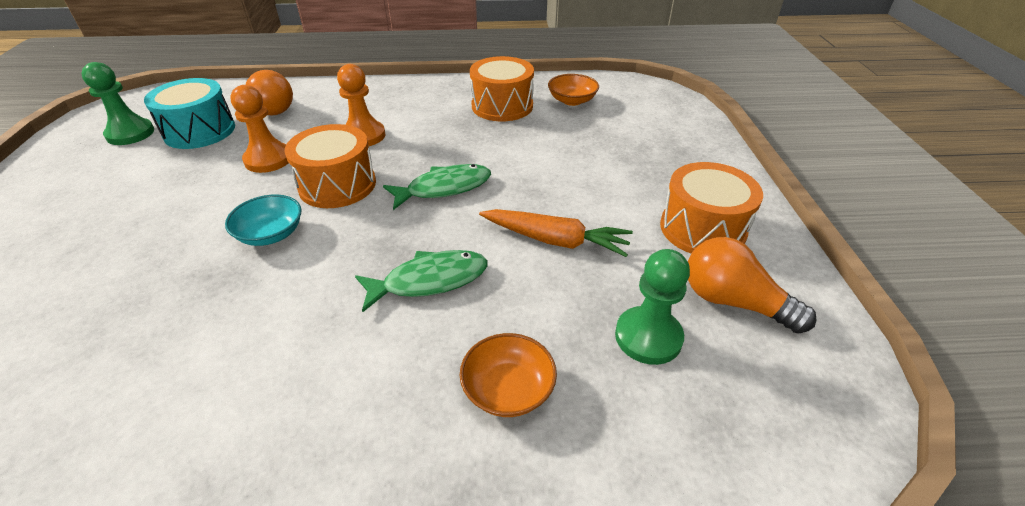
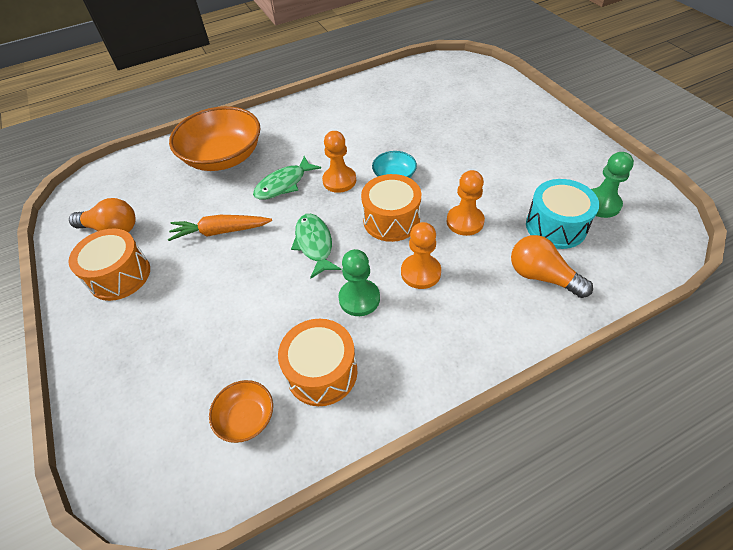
camera: 160 degrees right, 10 degrees up
(346, 255) = (339, 180): none -> orange pawn
(444, 188) = (314, 244): green fish -> green fish turned 120 degrees clockwise
(508, 389) = (223, 157): orange bowl -> orange bowl, size x2.12
(648, 337) = (161, 196): green pawn -> green pawn (359, 298)

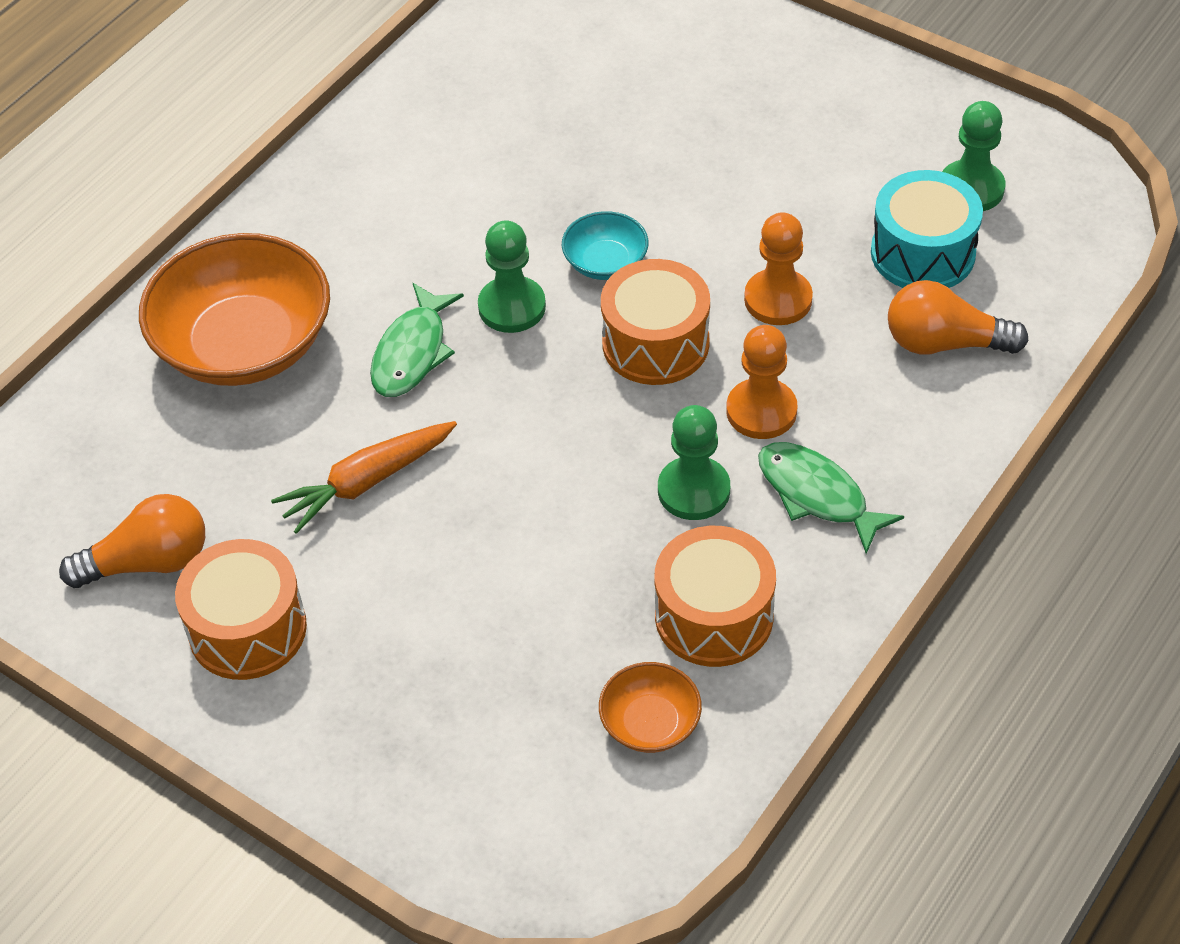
camera: 30 degrees left, 0 degrees up
(314, 244) = (555, 436): green fish -> green fish (817, 495)
(339, 180) = (512, 307): orange pawn -> green pawn

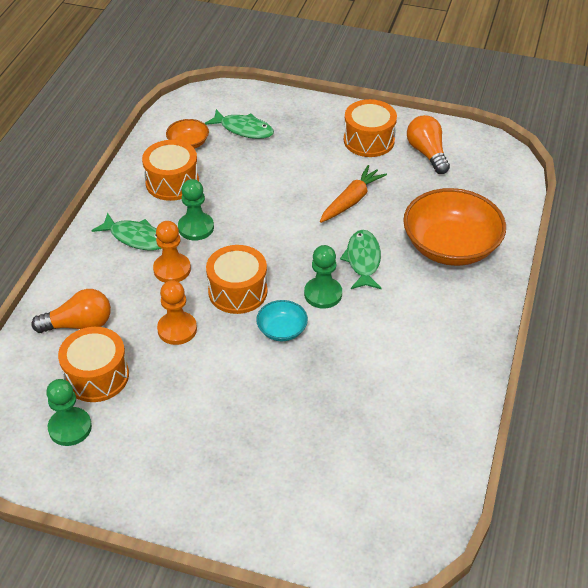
camera: 160 degrees right, 5 degrees down
(148, 562) = (427, 153): orange light bulb -> orange light bulb turned 105 degrees clockwise
(509, 735) = (243, 129): none -> green fish
(922, 253) = (97, 376): turquoise drum -> orange drum

